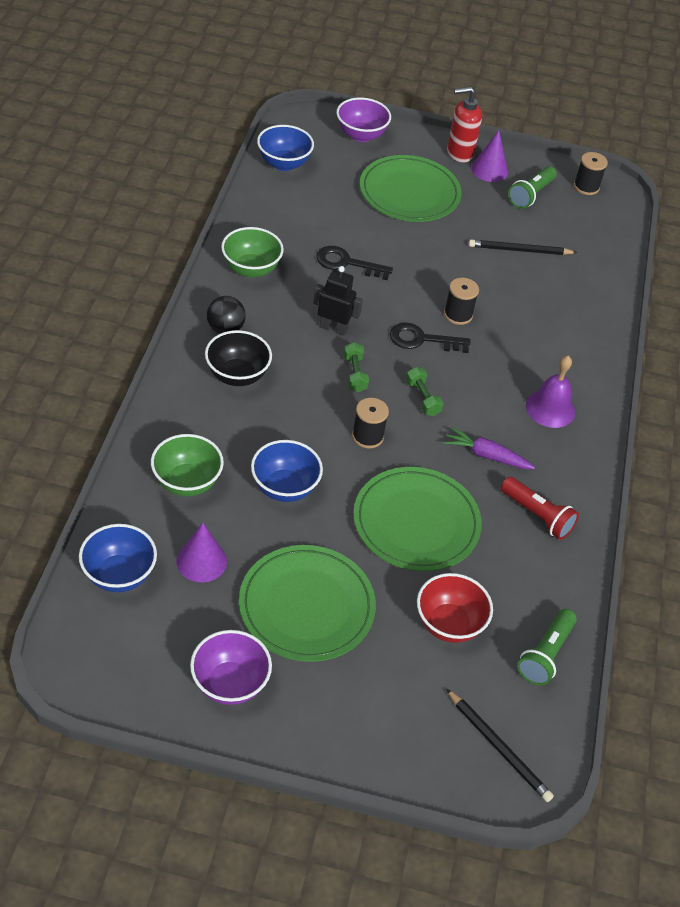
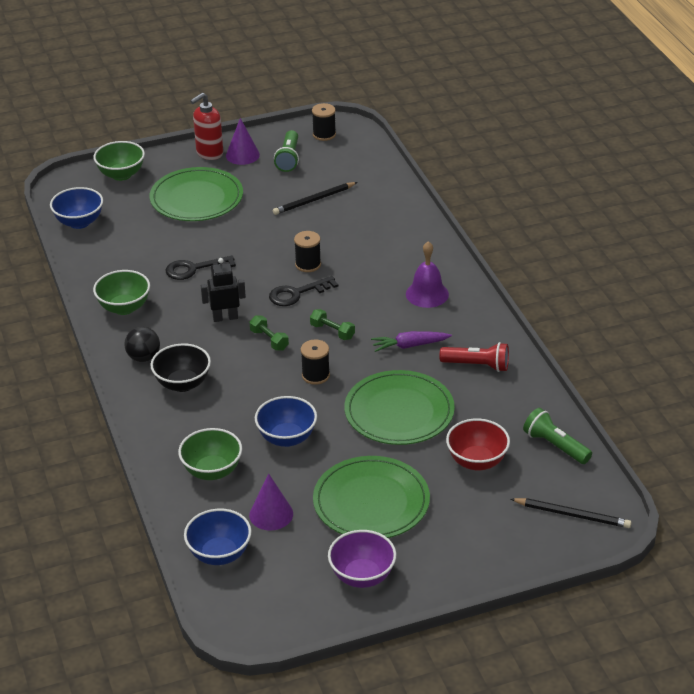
camera: 25 degrees left, 10 degrees down
(361, 135) = (121, 175): purple bowl -> green bowl
(545, 655) = (555, 446): green flashlight -> green flashlight turned 135 degrees clockwise

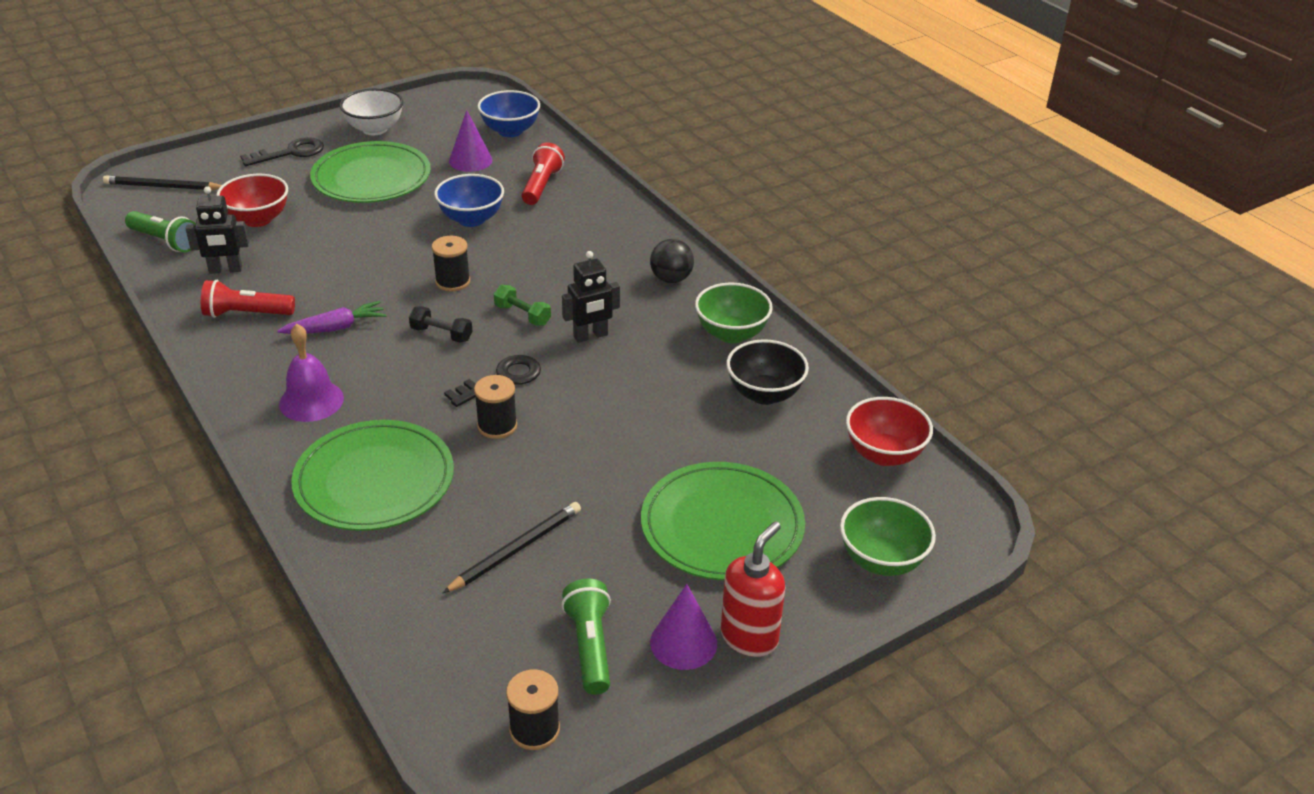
camera: 165 degrees right, 0 degrees up
(79, 222) = (884, 454): blue bowl -> red bowl
(182, 384) = (610, 257): black bowl -> black bowl (764, 394)
(194, 269) = (664, 398): black key -> black key (290, 153)
(212, 471) = (541, 185): green bowl -> red flashlight
(332, 331) = (441, 334): green dumbbell -> black dumbbell
(362, 576) = (375, 129): purple bowl -> white bowl
(399, 412) = (346, 255): green plate -> green plate (374, 480)
(498, 409) = (225, 270): none -> black robot

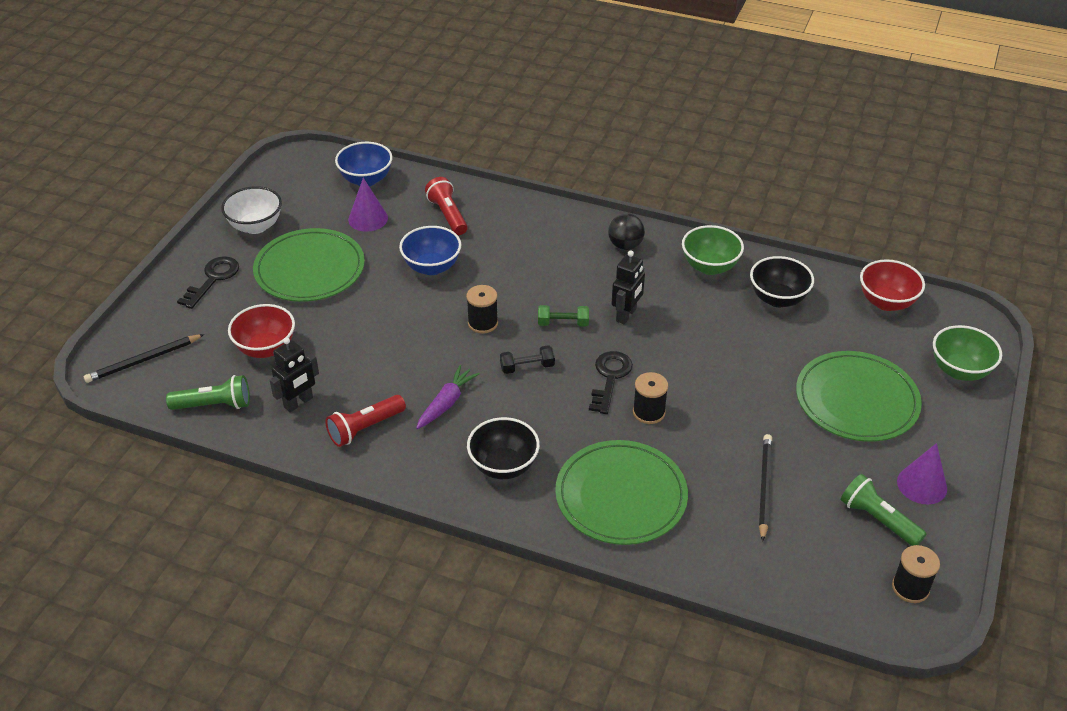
camera: 35 degrees left, 5 degrees up
(311, 401) = (503, 466): purple bell -> black bowl
(749, 637) = (950, 459): red soap dispenser -> none

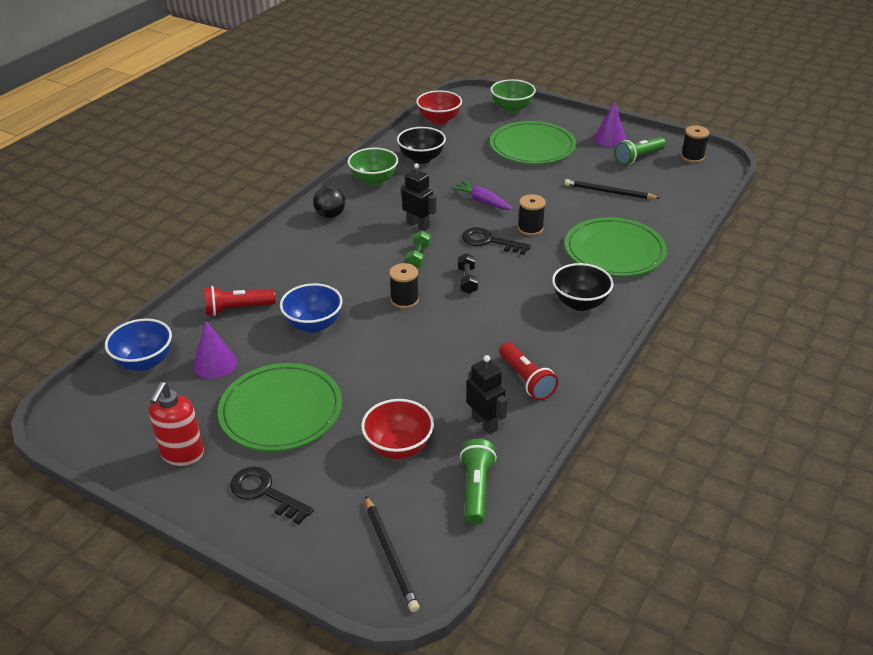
camera: 80 degrees left, 5 degrees down
(255, 226) = (182, 454): white bowl -> red soap dispenser
(446, 403) = (502, 328): purple carrot -> purple carrot (482, 201)

